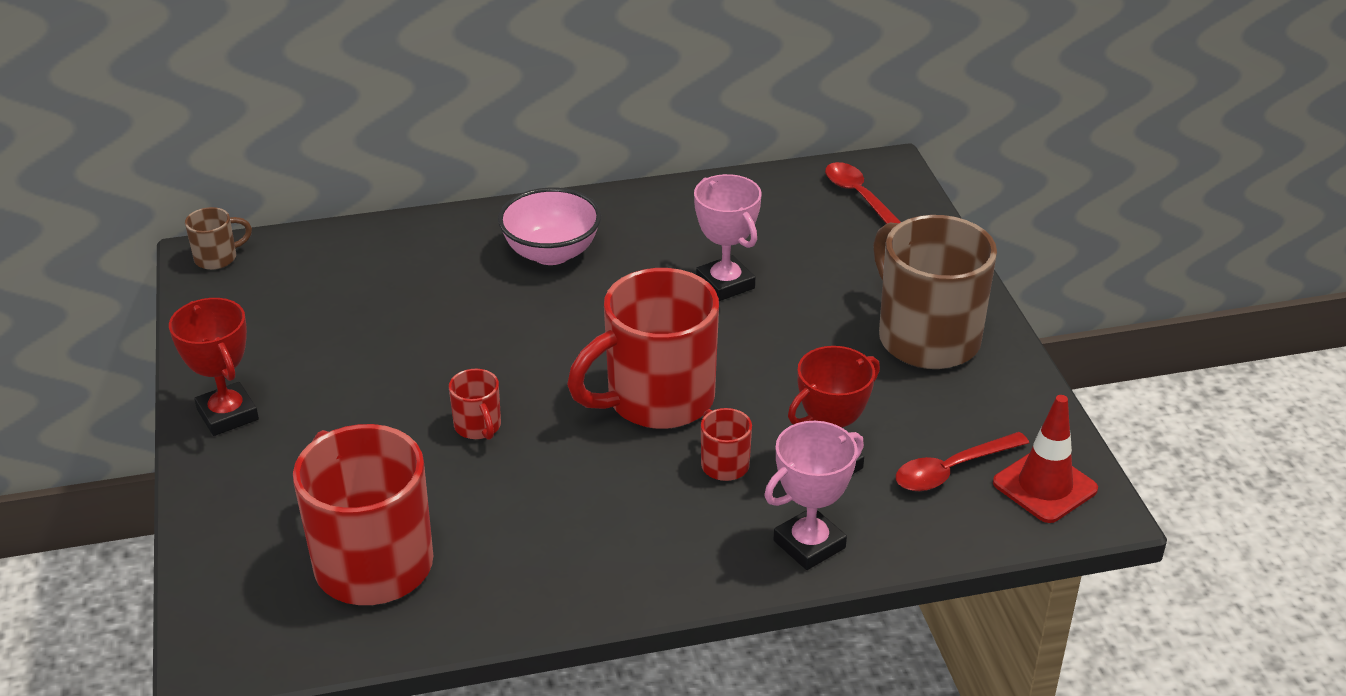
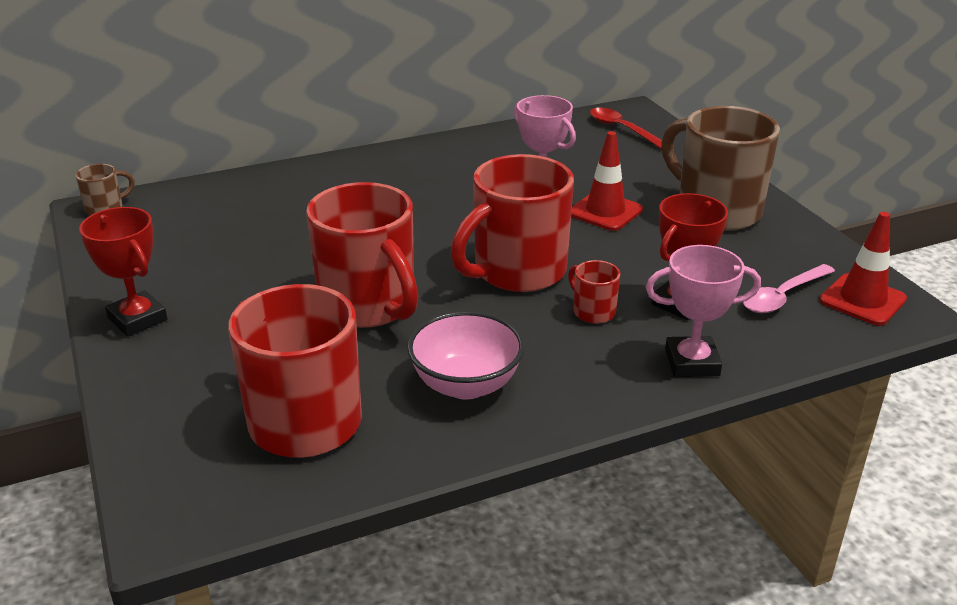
camera: 10 degrees left, 5 degrees down
(478, 427) = (370, 306): red mug -> red mug, size x2.29
(551, 253) = (392, 182): pink bowl -> pink bowl (466, 385)
(790, 324) = (605, 211): none -> red traffic cone
(809, 544) = (692, 363): pink trophy -> pink trophy turned 45 degrees clockwise
(951, 470) = (782, 296): red spoon -> pink spoon

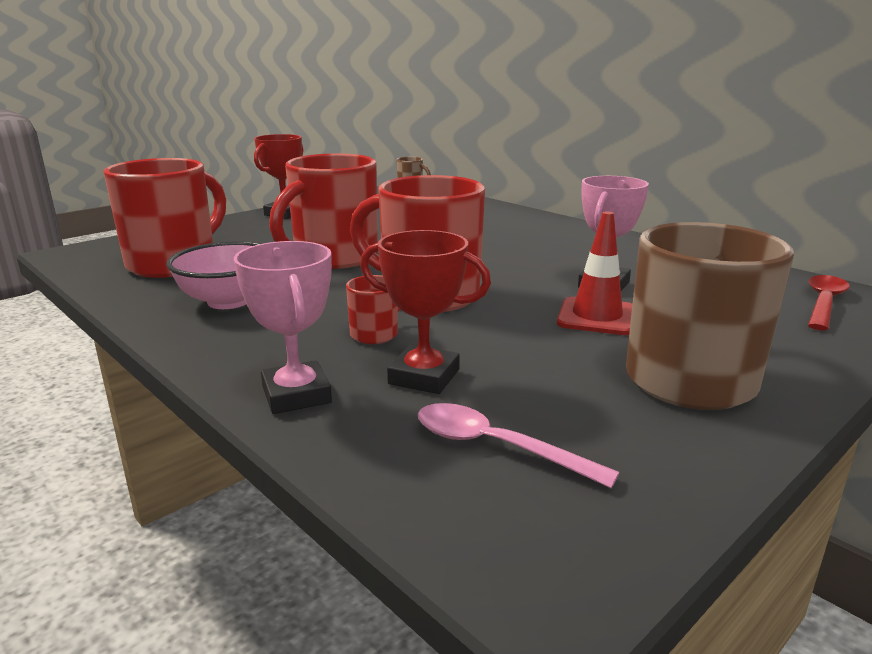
camera: 70 degrees right, 10 degrees down
(862, 300) = (547, 528): red traffic cone -> none

